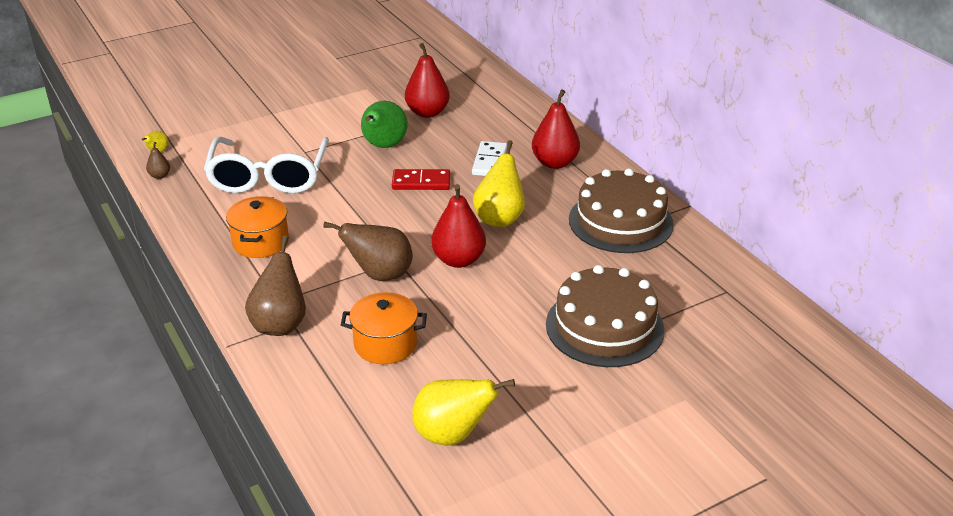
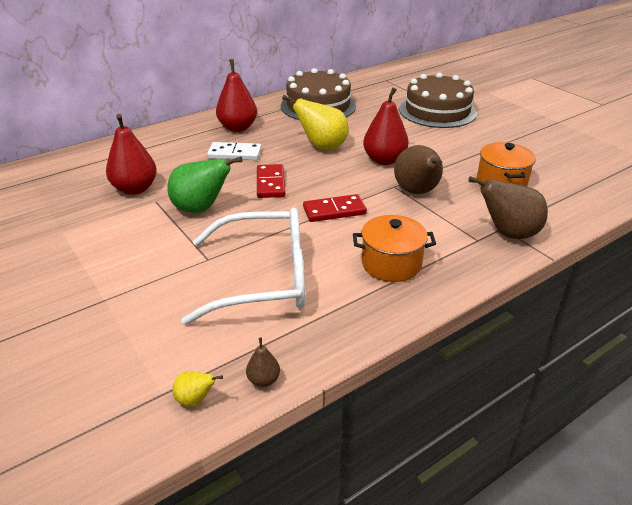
camera: 95 degrees left, 0 degrees up
(358, 217) = (334, 211): none -> red domino
(452, 435) = (571, 153): yellow pear -> none

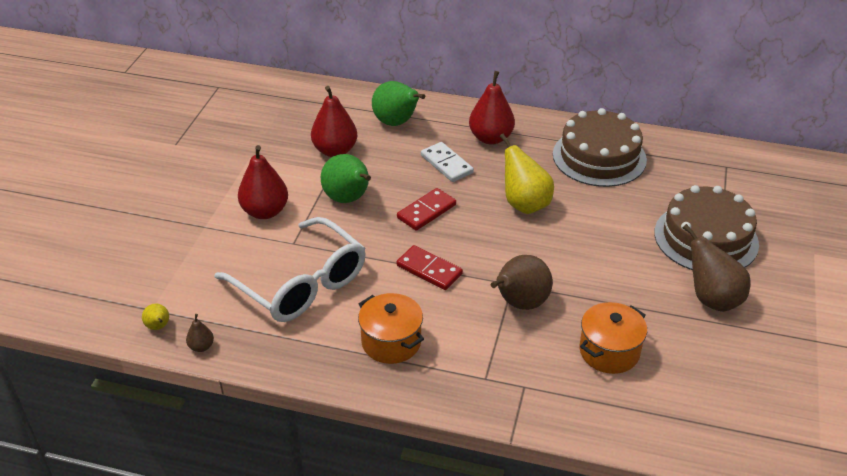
camera: 50 degrees right, 5 degrees up
(155, 151) = (396, 123): none -> green pear
(384, 160) = (550, 254): red pear -> red pear (265, 211)
(508, 233) = (519, 394): brown pear -> brown pear (712, 299)

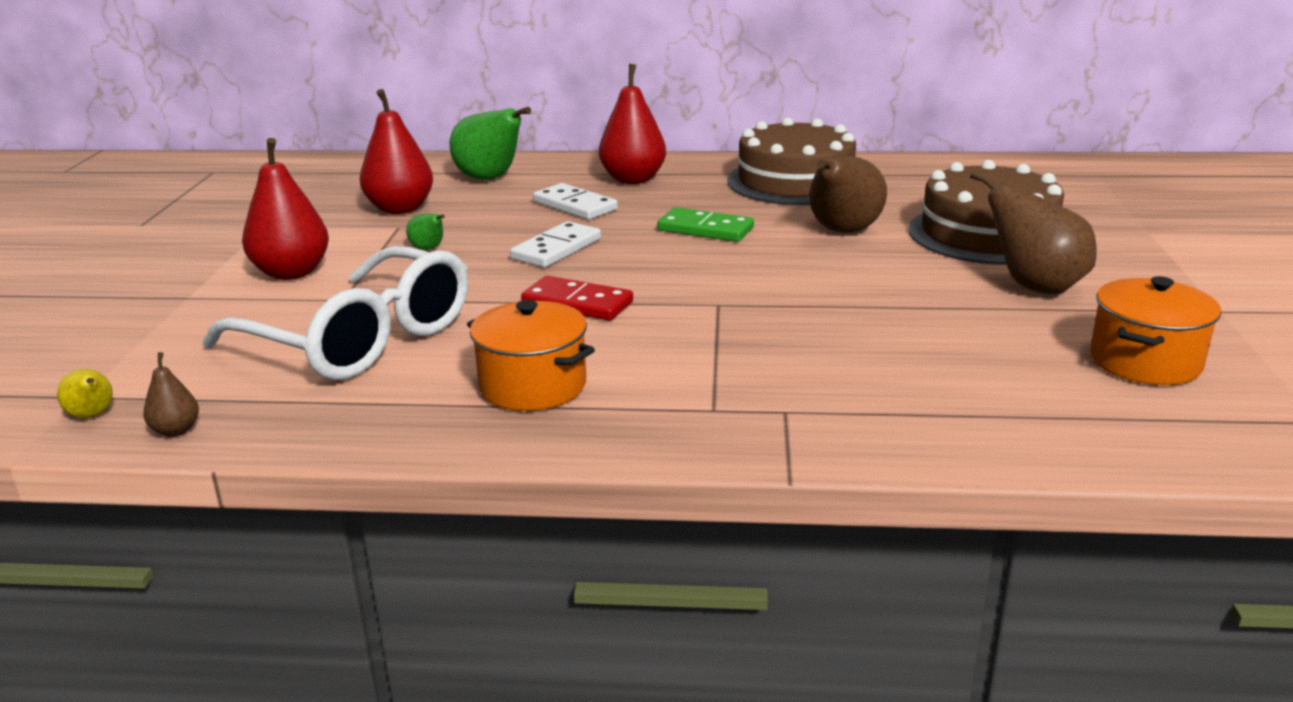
camera: 10 degrees left, 15 degrees down
(348, 199) = (429, 249): green pear -> green pear, size x0.47
(426, 211) = (557, 249): red domino -> white domino
(520, 303) = (738, 322): brown pear -> brown pear (842, 232)
(524, 204) = (705, 229): yellow pear -> green domino
(609, 351) = (908, 356): orange pot -> orange pot (1145, 362)

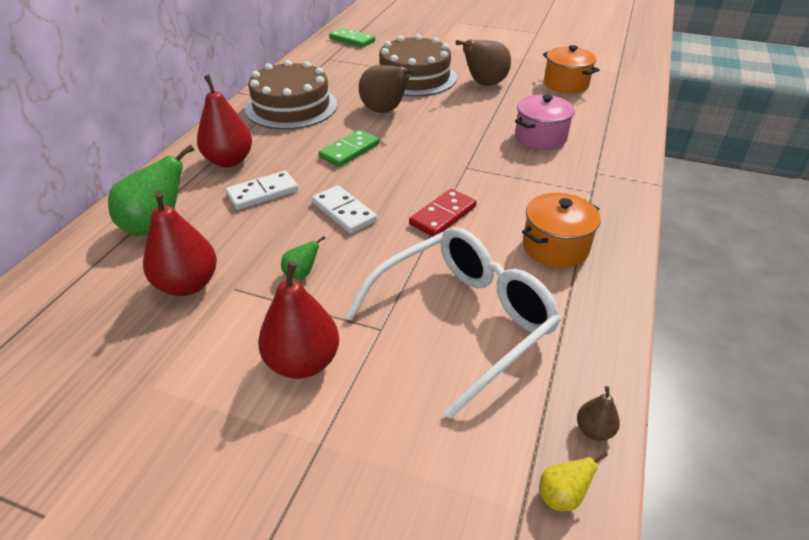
camera: 75 degrees left, 15 degrees up
(871, 352) = (540, 137): none -> pink pot
(1069, 176) = (352, 40): none -> green domino

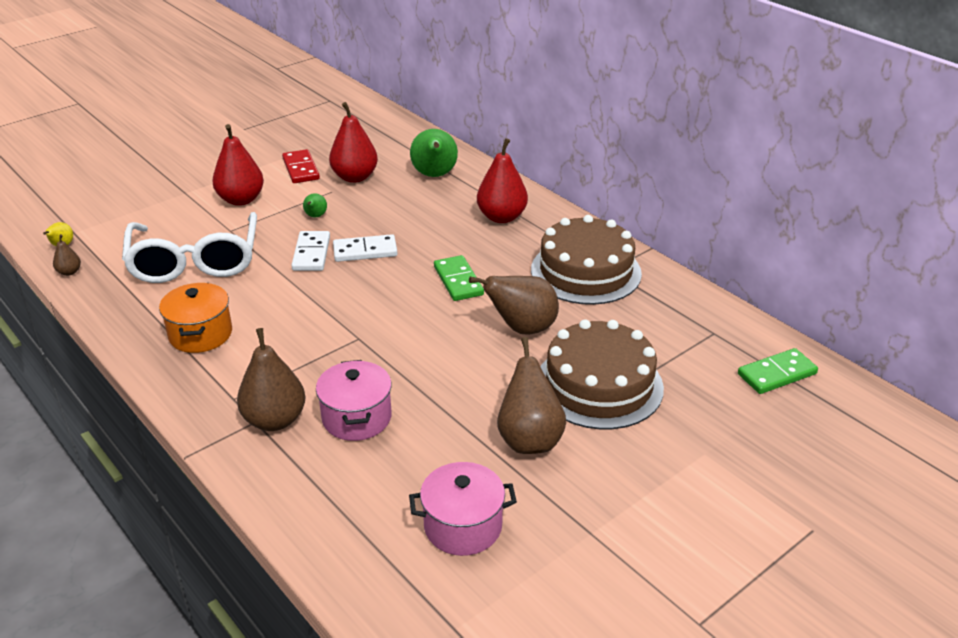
camera: 120 degrees right, 5 degrees down
(263, 193) = (433, 222): white domino -> white domino (311, 253)
(443, 215) = (305, 295): red domino -> red domino (301, 169)
(566, 84) = (463, 526): orange pot -> pink pot
(584, 165) = (275, 420): none -> brown pear

